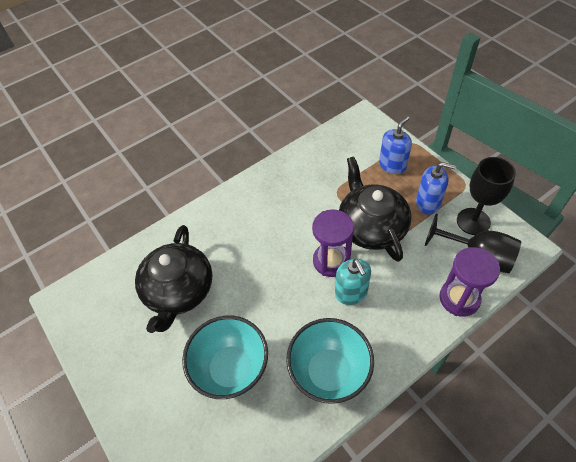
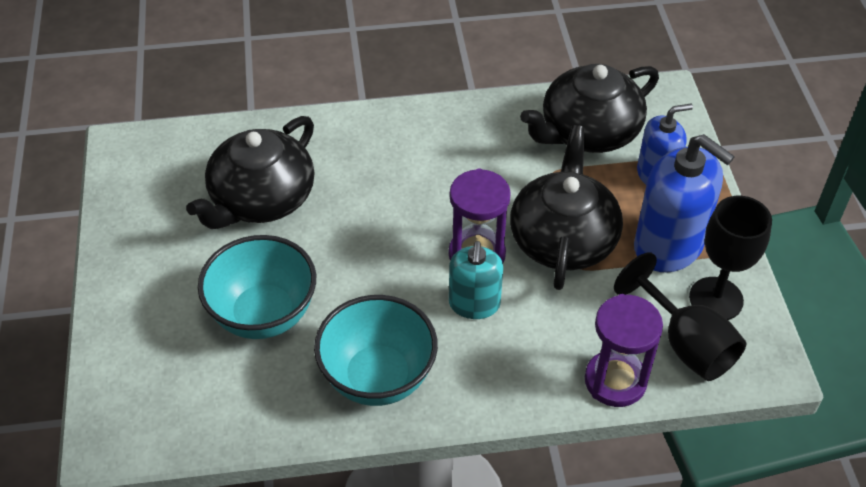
camera: 25 degrees right, 5 degrees down
(340, 157) = (588, 131): none -> black teapot
(428, 203) = (668, 246): blue soap dispenser -> blue soap dispenser, size x1.63

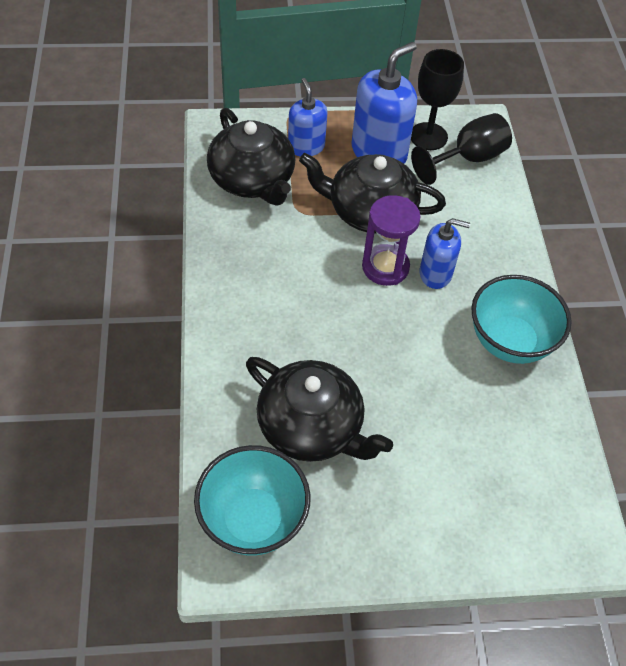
camera: 90 degrees left, 5 degrees up
(264, 315) = (450, 423): turquoise bowl -> turquoise bowl (253, 519)
(474, 304) = (435, 273): turquoise soap dispenser -> blue soap dispenser
(615, 381) = (502, 200): purple hourglass -> none

